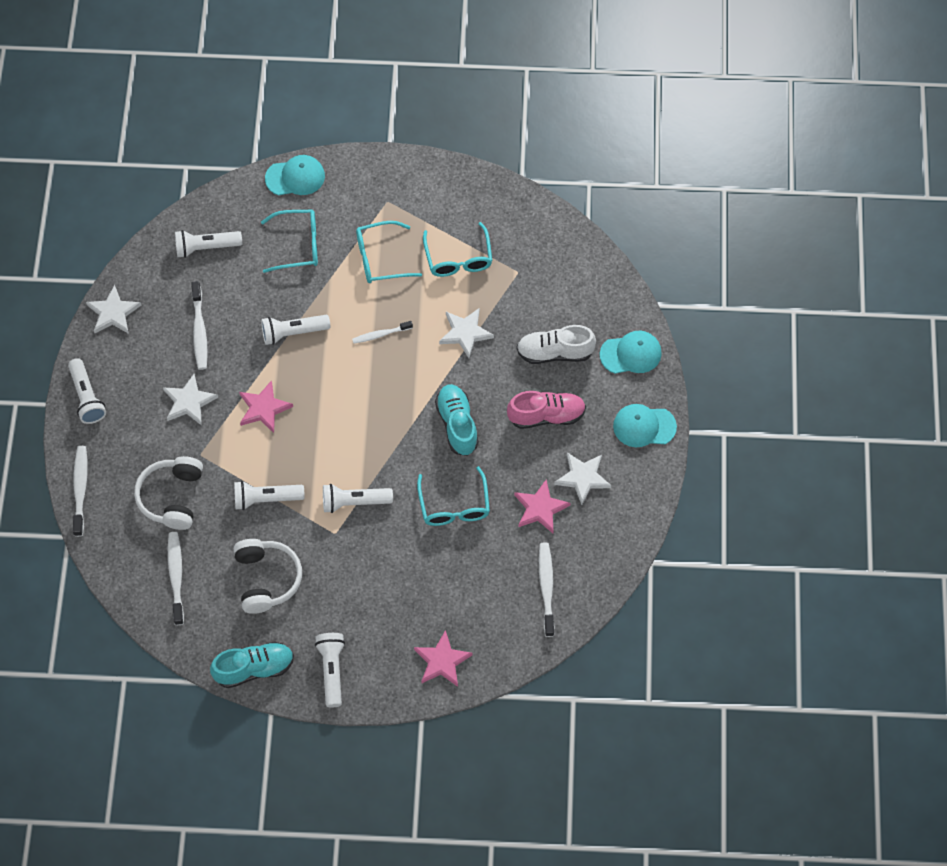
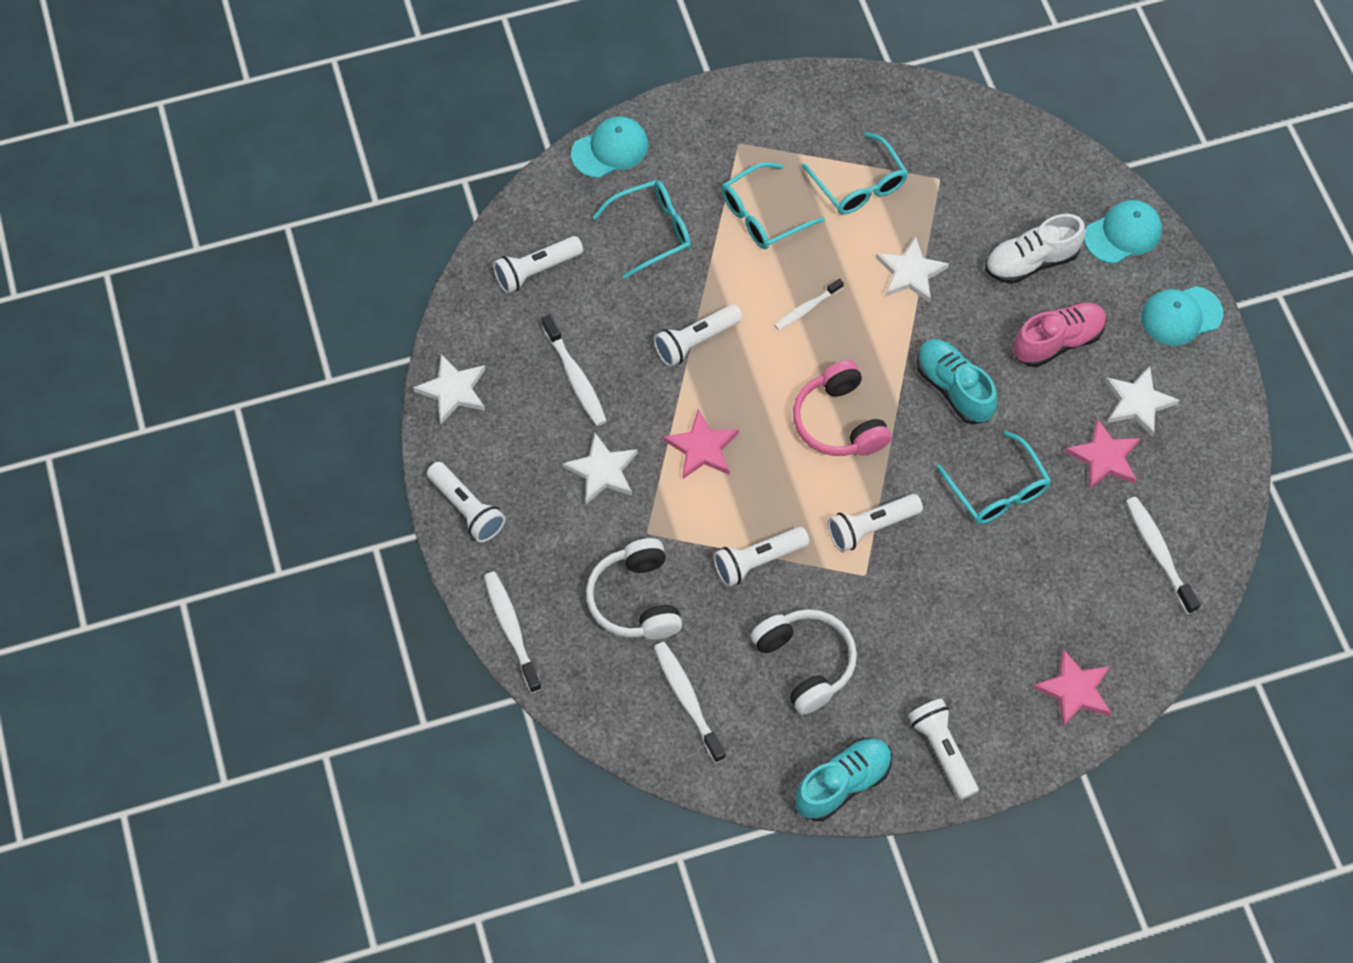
camera: 20 degrees left, 0 degrees up
(366, 421) = (839, 422): none -> pink headphones

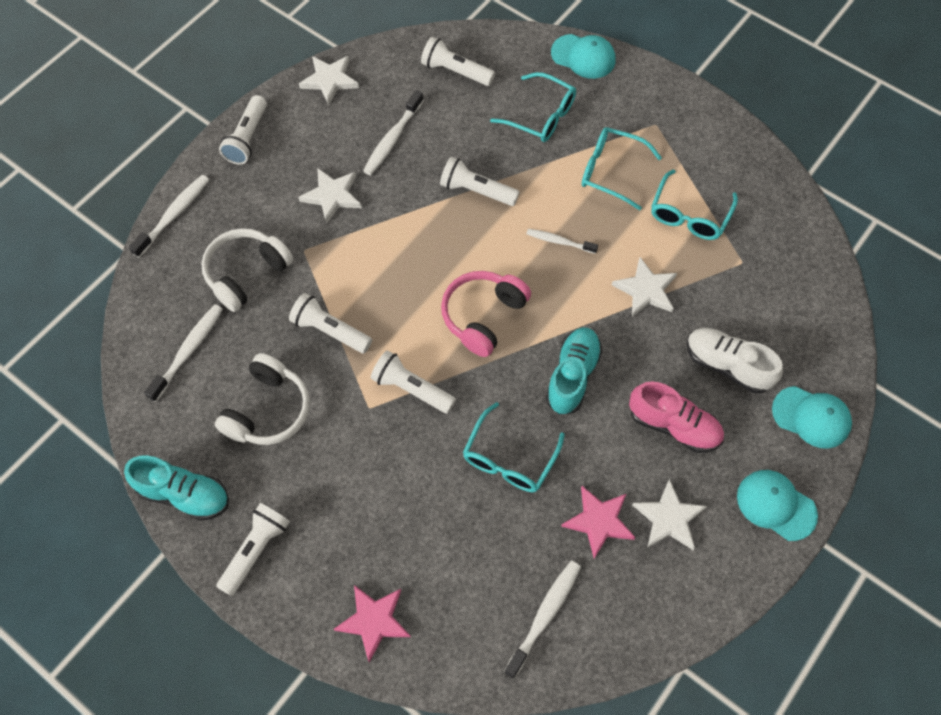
camera: 55 degrees right, 0 degrees up
(702, 448) = (395, 243): pink star -> none

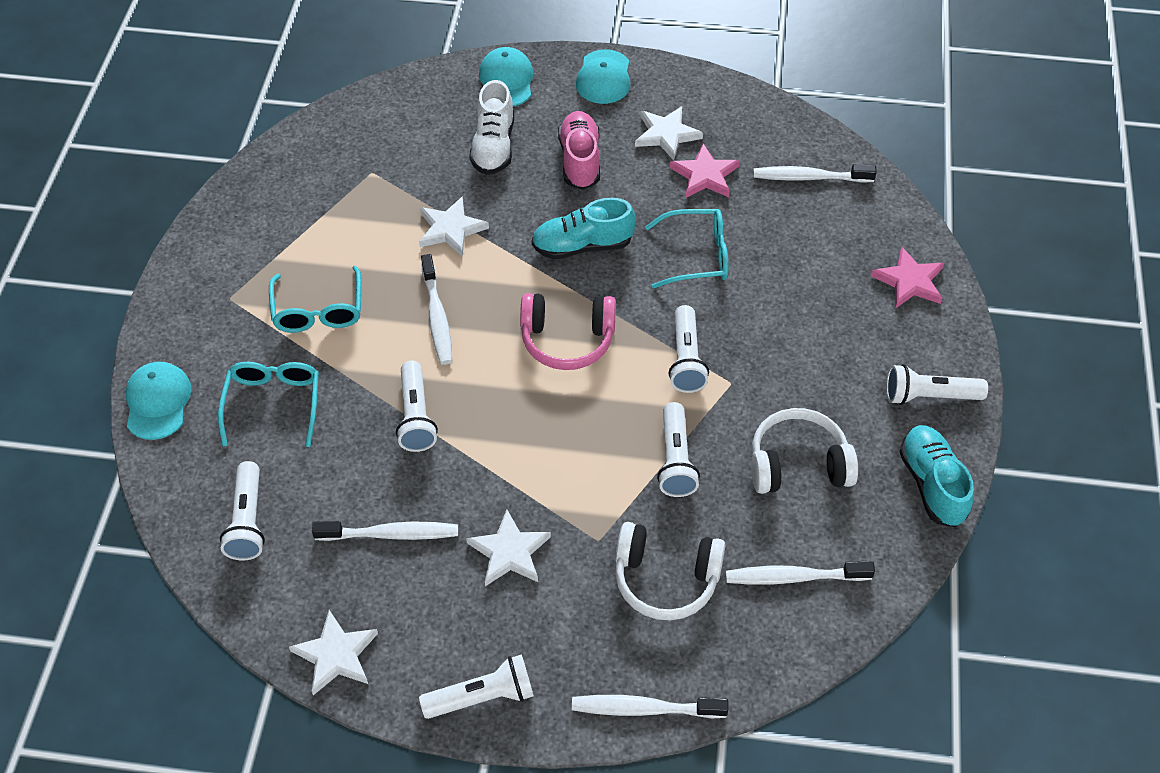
camera: 120 degrees left, 10 degrees down
(559, 241) = (437, 317): white toothbrush -> white toothbrush, size x1.52
(689, 215) = (338, 229): turquoise glasses -> none

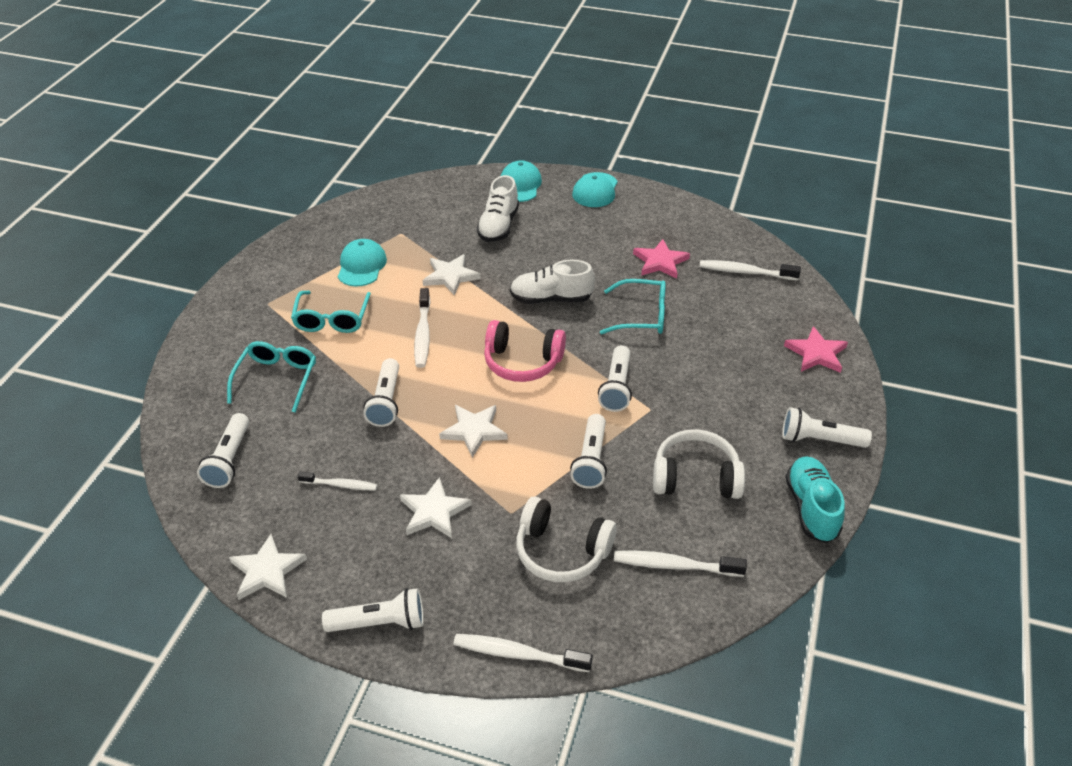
camera: 10 degrees right, 10 degrees down
(158, 402) = (189, 367): turquoise cap -> turquoise cap (361, 266)
(391, 534) = (340, 485): white toothbrush -> white toothbrush, size x0.66
(580, 160) = (563, 242): pink shoe -> none
(582, 246) = (551, 299): turquoise shoe -> white shoe
(666, 135) = (635, 232): white star -> white star (474, 431)

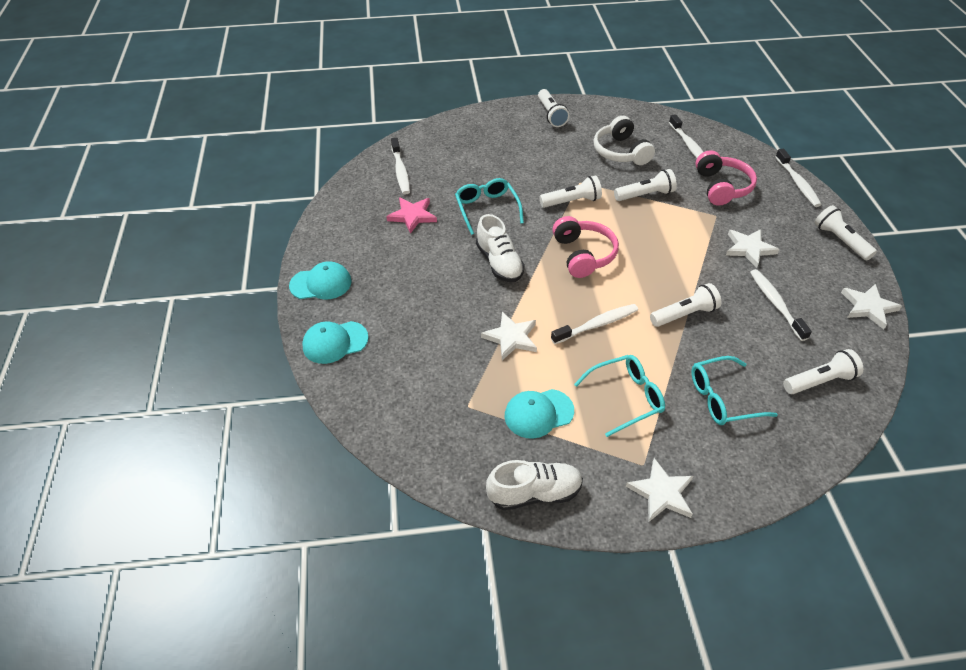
camera: 115 degrees left, 5 degrees up
(340, 485) = (775, 304): white toothbrush -> white toothbrush, size x1.52
(474, 431) = (669, 255): white star -> white star (661, 493)
(498, 226) = (415, 333): white shoe -> white shoe (534, 493)
(561, 551) = (721, 187): white headphones -> pink headphones
(811, 508) = (606, 110): turquoise shoe -> none
(816, 353) = (473, 127): pink star -> none

